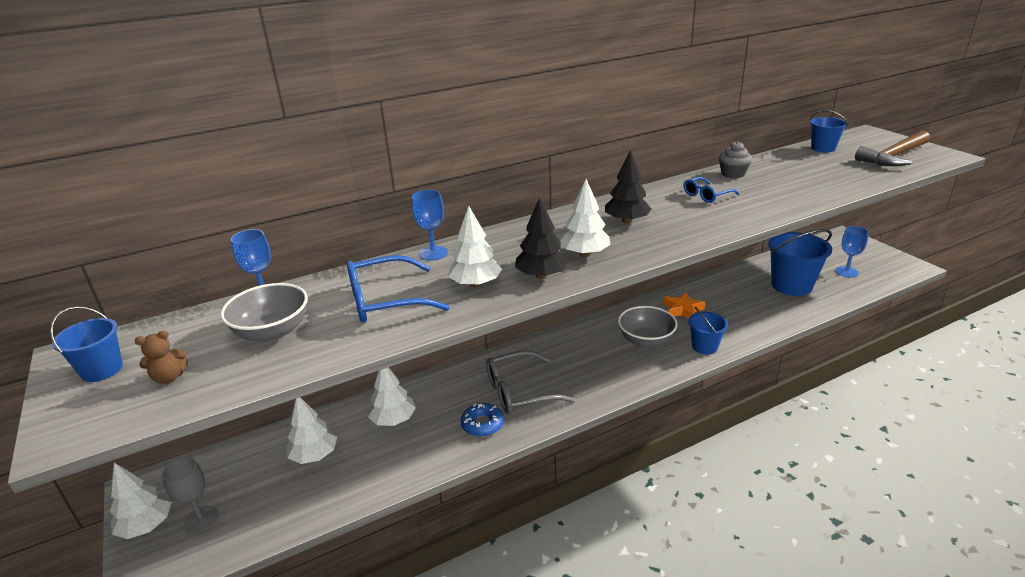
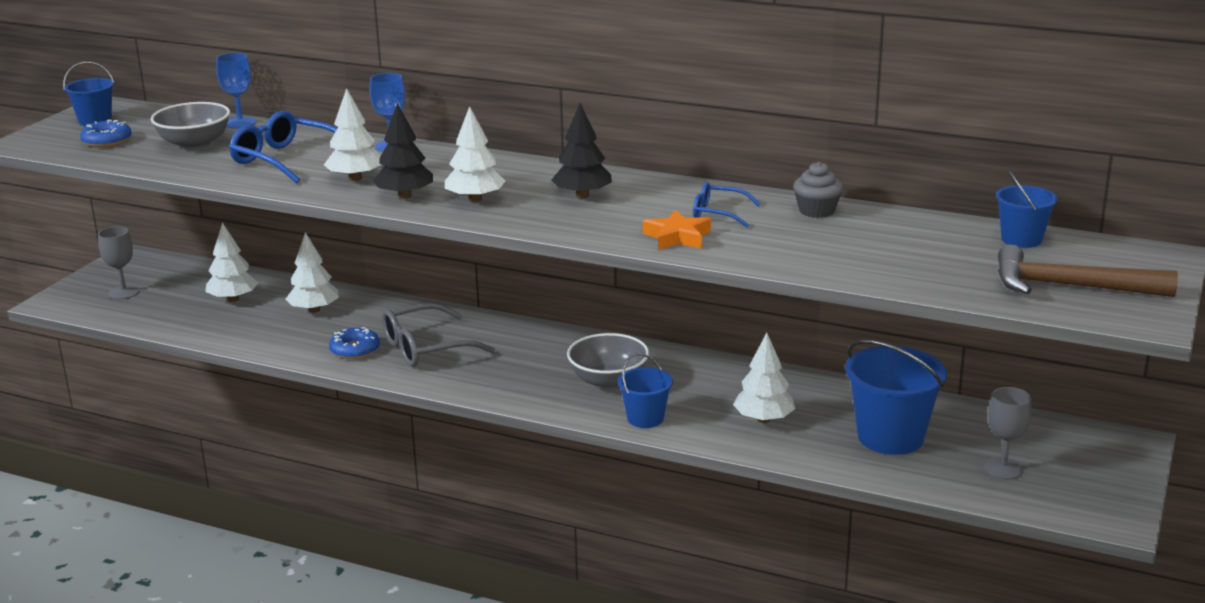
camera: 50 degrees right, 5 degrees down
(146, 526) = (99, 278): white tree -> white tree (763, 419)
(169, 377) = (107, 141): brown teddy bear -> blue donut
(519, 392) = (425, 348): grey glasses -> grey glasses turned 60 degrees counterclockwise
(682, 310) = (711, 383): orange star -> orange star (677, 237)
(846, 272) = (1003, 469): blue goblet -> grey goblet

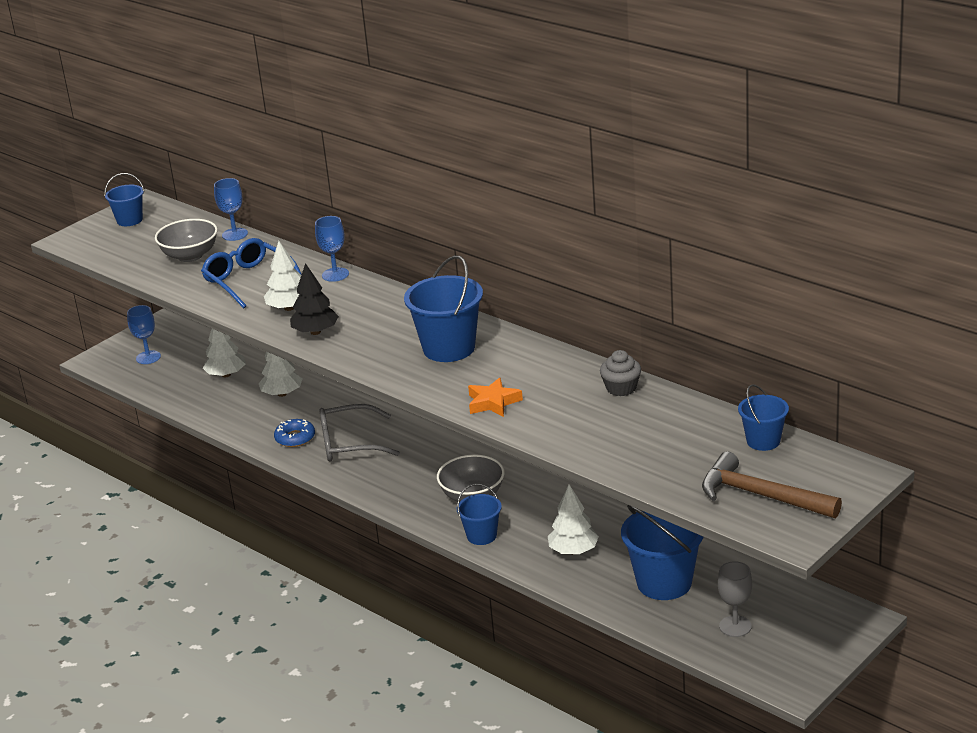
camera: 20 degrees right, 5 degrees up
(107, 141) = (129, 244): blue donut -> none
(123, 292) = (148, 357): grey goblet -> blue goblet
(475, 199) = (365, 342): white tree -> none
(582, 196) = (449, 348): black tree -> blue bucket
(718, 213) = (541, 381): blue glasses -> none

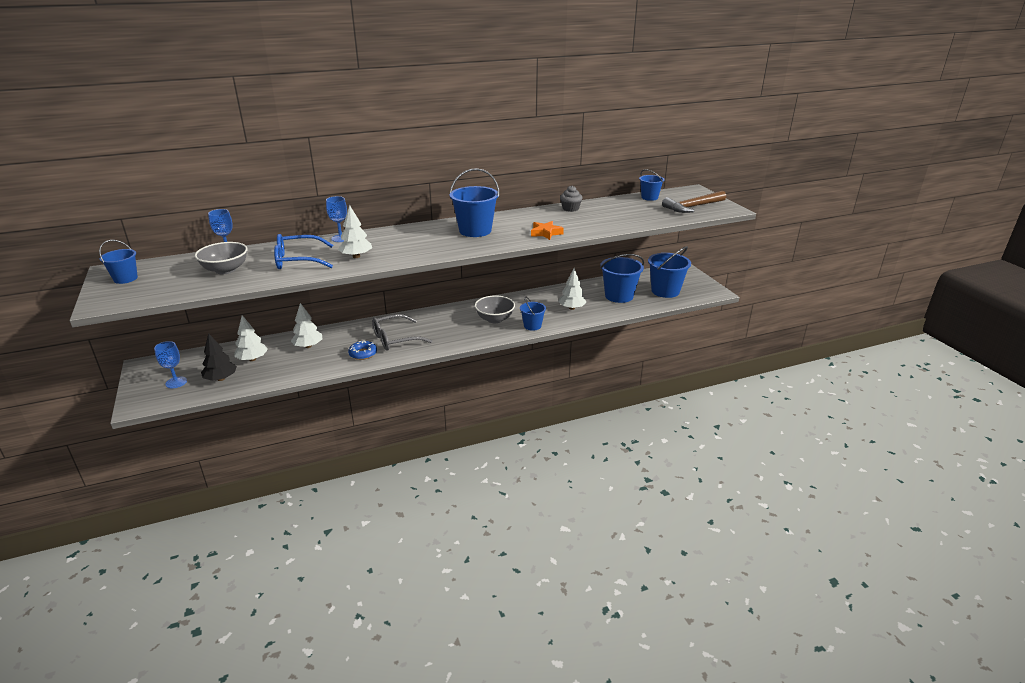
camera: 65 degrees left, 0 degrees up
(315, 332) = (399, 255): black tree -> black tree (221, 379)
(349, 444) = (395, 339): grey glasses -> grey glasses turned 45 degrees clockwise
(735, 626) = (665, 291): grey goblet -> blue bucket

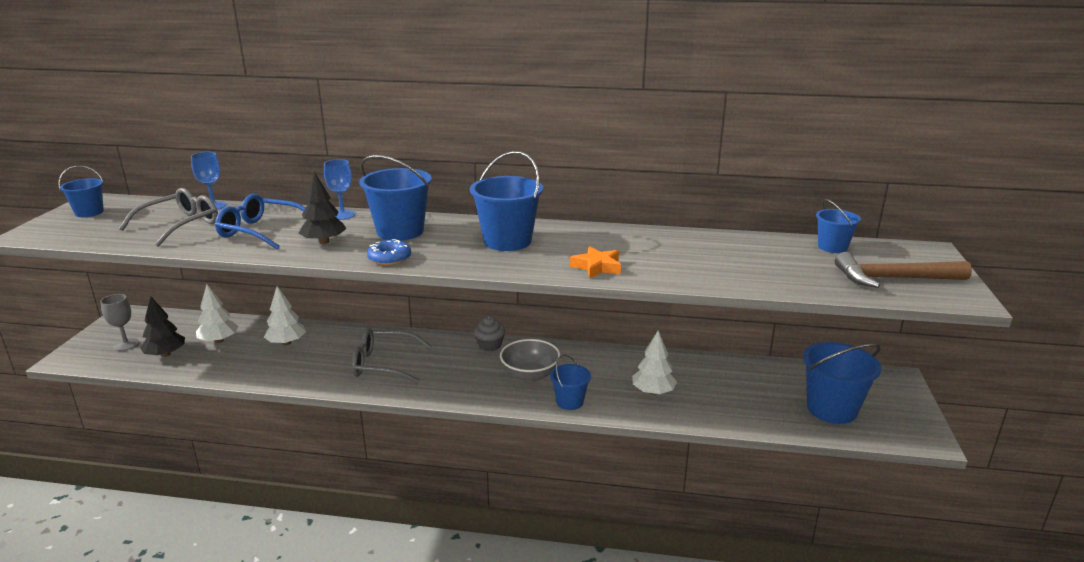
camera: 30 degrees right, 5 degrees down
(176, 382) = (126, 344): blue goblet -> grey goblet
(225, 270) = (180, 225): grey bowl -> grey glasses
(356, 256) = (324, 242): white tree -> black tree
(363, 353) = (329, 372): blue donut -> blue donut (389, 258)
(570, 209) = (681, 238): grey cupcake -> grey cupcake (490, 345)
(619, 296) = (745, 394): blue bucket -> blue bucket (400, 231)

